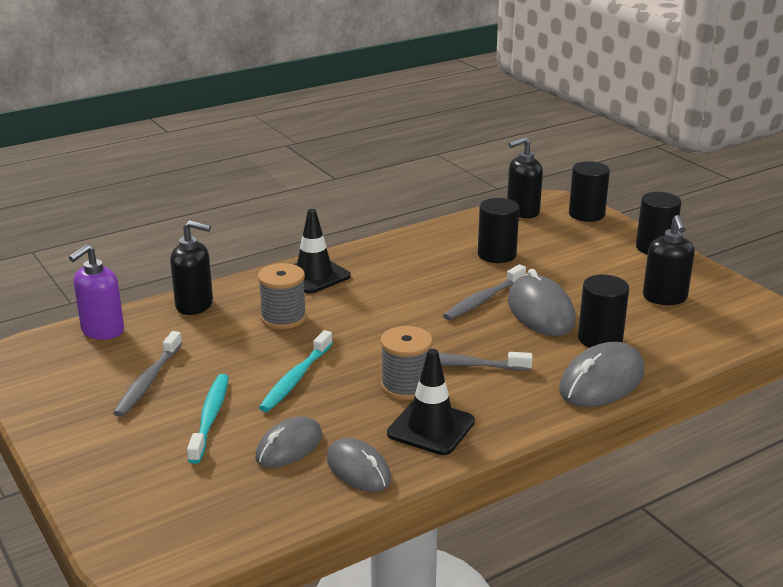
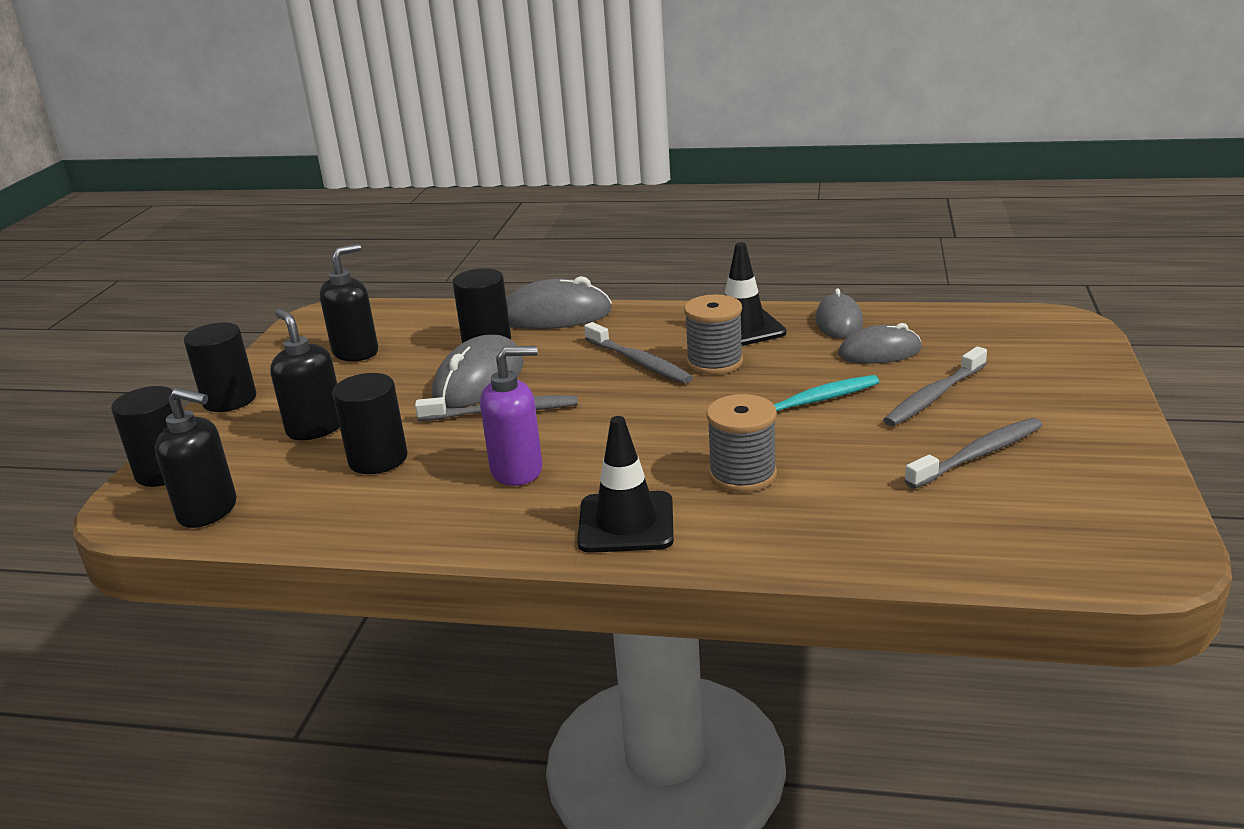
camera: 135 degrees left, 0 degrees up
(102, 331) = (1004, 550): purple soap dispenser -> purple soap dispenser (517, 470)
(195, 305) = (838, 540): black soap dispenser -> black soap dispenser (315, 428)
(210, 417) = (934, 396): turquoise toothbrush -> grey toothbrush

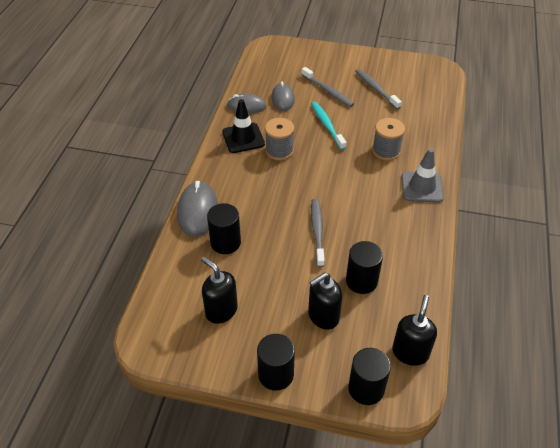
camera: 90 degrees left, 20 degrees up
(479, 380) = (277, 243): grey mouse -> none
(517, 470) = (377, 223): purple soap dispenser -> none
(626, 523) = (422, 187): black traffic cone -> grey traffic cone
(639, 362) = (272, 177): grey toothbrush -> none

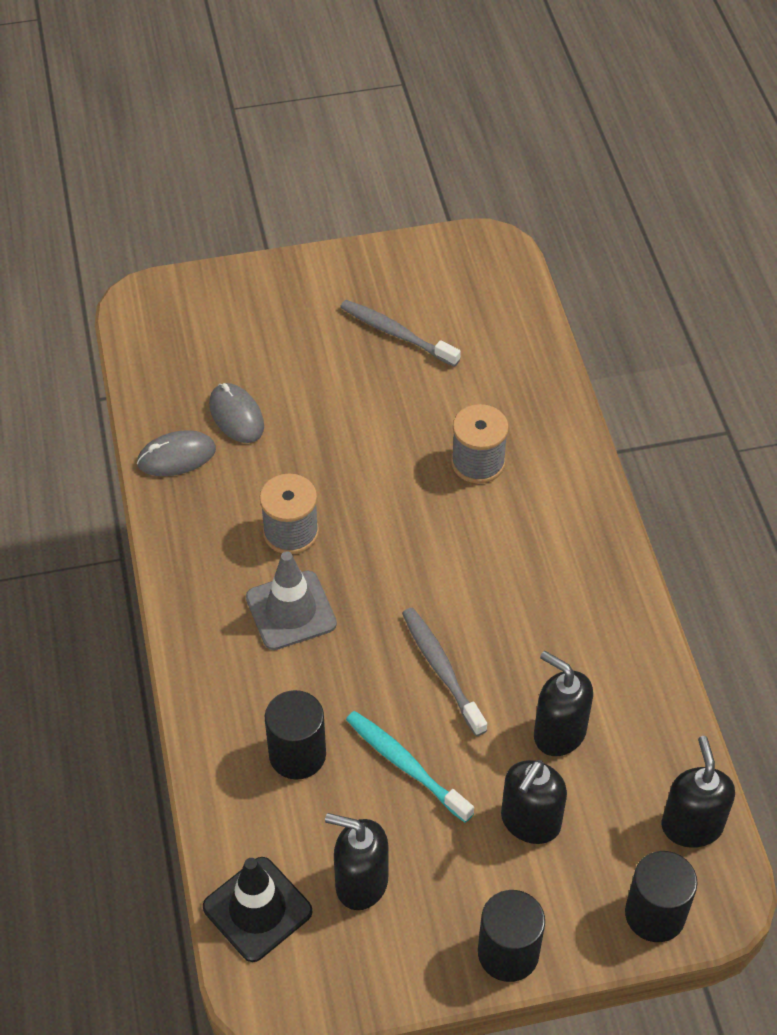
camera: 25 degrees left, 5 degrees up
(197, 211) = (213, 713): grey mouse -> none
(243, 138) = (210, 529): black traffic cone -> black traffic cone (257, 909)
(327, 125) = (348, 445): turquoise toothbrush -> turquoise toothbrush (405, 765)
(328, 91) = (311, 369): grey toothbrush -> none
(361, 281) = (559, 733): black cylinder -> black soap dispenser
(422, 187) = (571, 514): grey traffic cone -> grey traffic cone (291, 611)

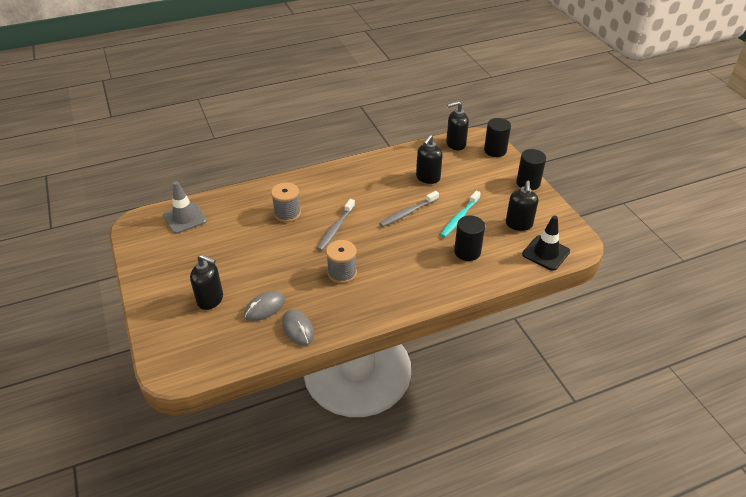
camera: 100 degrees left, 10 degrees down
(291, 611) = (390, 265): grey traffic cone -> grey traffic cone (185, 218)
(396, 334) = (200, 251): grey toothbrush -> grey toothbrush (335, 229)
(530, 822) = (471, 182): black soap dispenser -> black soap dispenser (210, 299)

